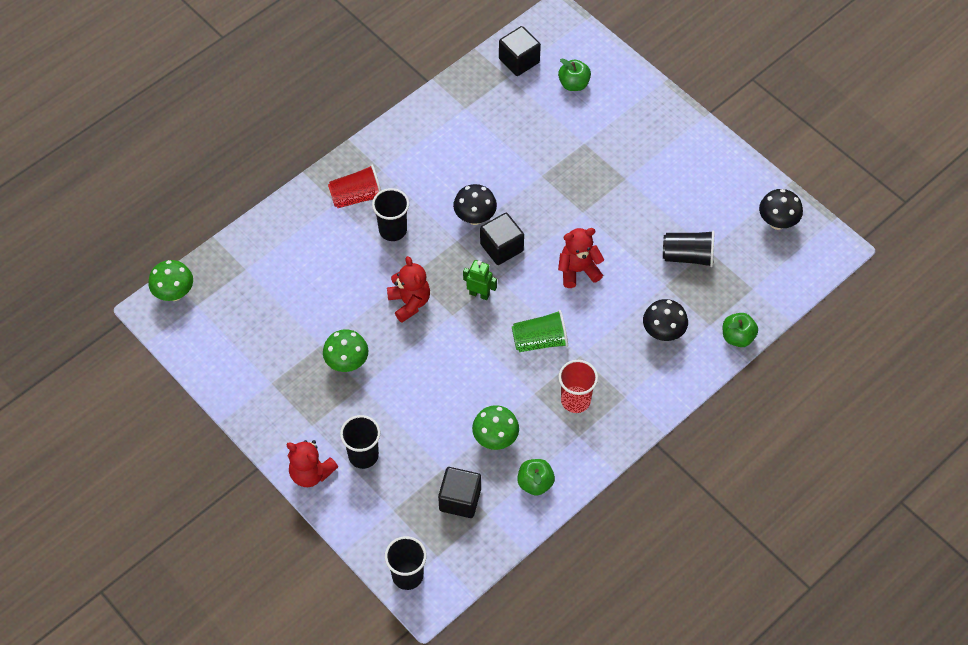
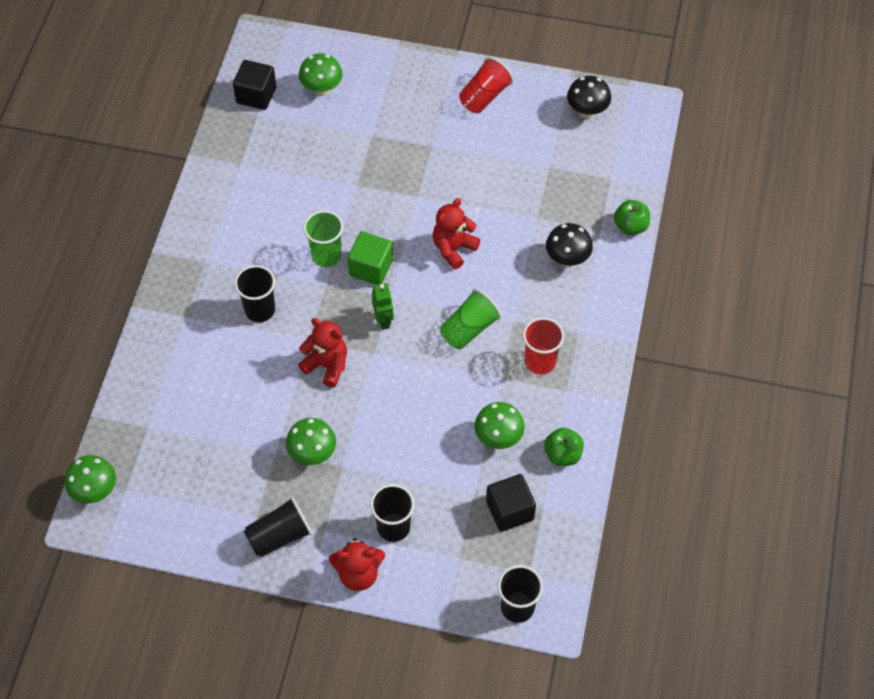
camera: 35 degrees left, 0 degrees up
(357, 197) = (202, 299): red cup -> red cup (484, 96)
(475, 218) = (326, 255): black mushroom -> green cup
(479, 294) = (383, 320): green robot -> green robot turned 90 degrees clockwise
(501, 247) = (371, 268): black cube -> green cube
(574, 84) = (322, 89): green apple -> green mushroom
(688, 256) = (536, 182): black cup -> black cup (279, 536)

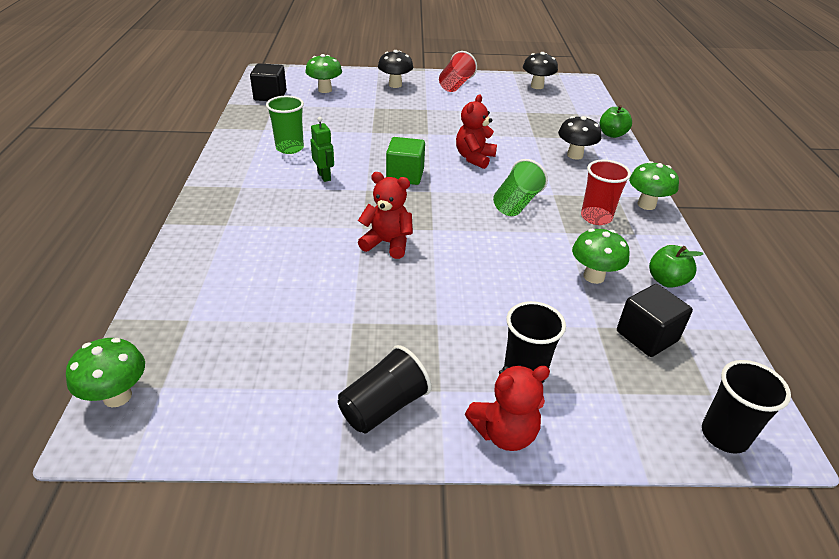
camera: 15 degrees left, 20 degrees down
(260, 310) = (304, 212): black cup -> none
(312, 454) = (398, 317): green mushroom -> green mushroom (646, 205)
(326, 255) = (360, 172): green cup -> green cup (290, 148)
(383, 320) = (432, 206): green robot -> green robot (324, 176)
(409, 87) = (395, 85): none -> black mushroom

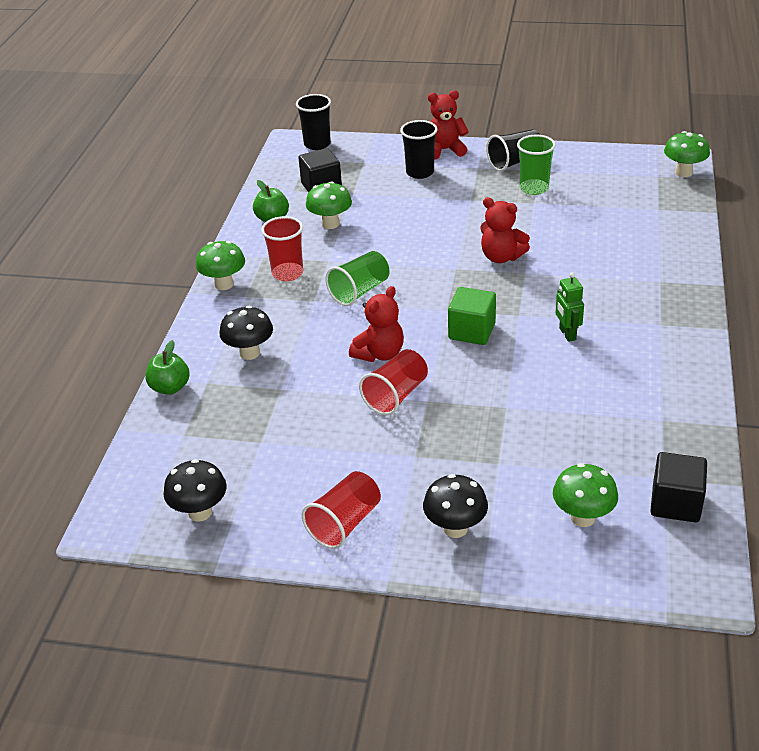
camera: 165 degrees left, 0 degrees up
(290, 148) = (617, 380): green cup -> green cup (534, 188)
(451, 135) = (396, 395): none -> red cup

